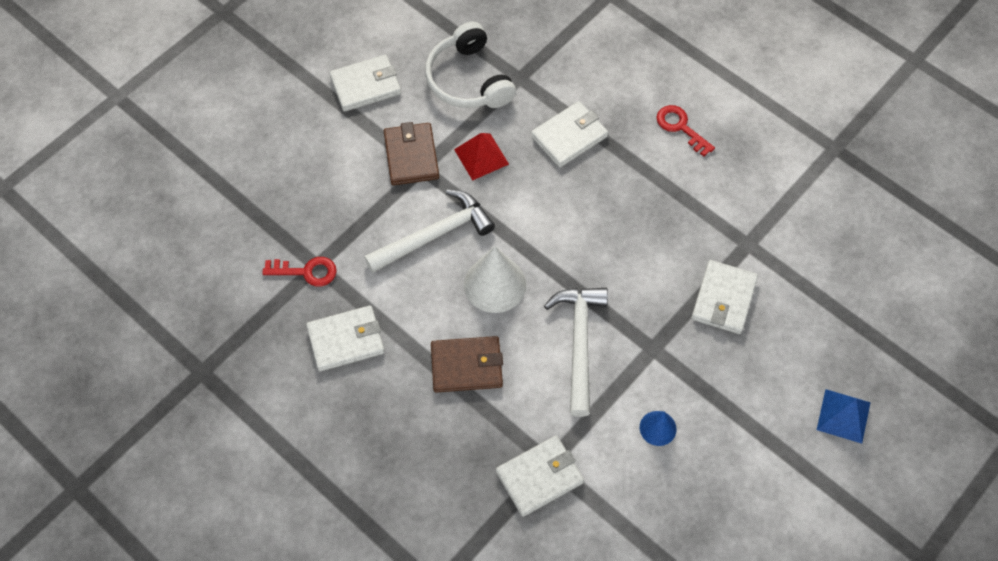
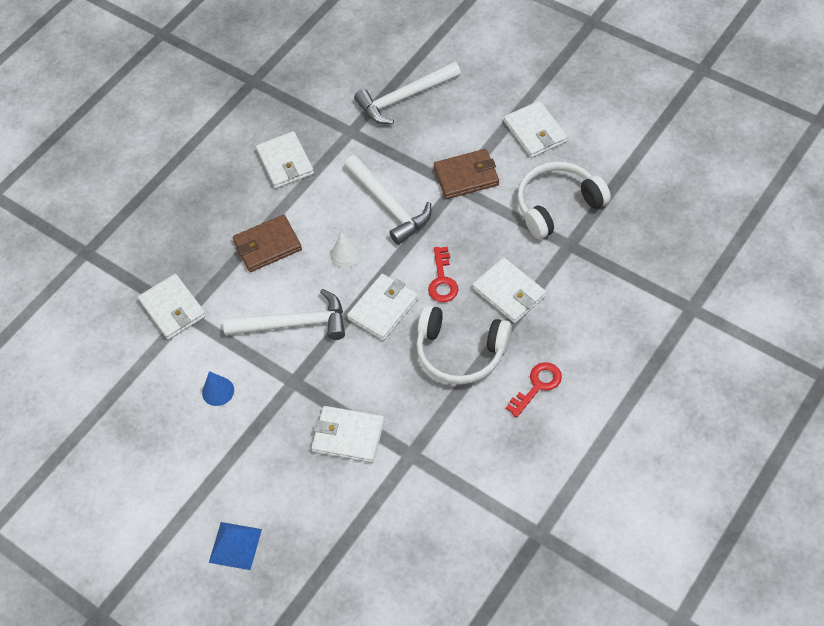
camera: 90 degrees right, 5 degrees down
(281, 205) = (404, 98): none -> white hammer
(306, 271) = (344, 126): red key -> red key (442, 280)
(466, 366) = (267, 245): brown wallet -> brown wallet turned 75 degrees clockwise
(481, 156) = (474, 227): red pyramid -> none
(495, 284) = (345, 255): white cone -> white cone, size x0.56
(572, 253) = (383, 309): none -> white wallet
(635, 187) = (460, 352): none -> white headphones

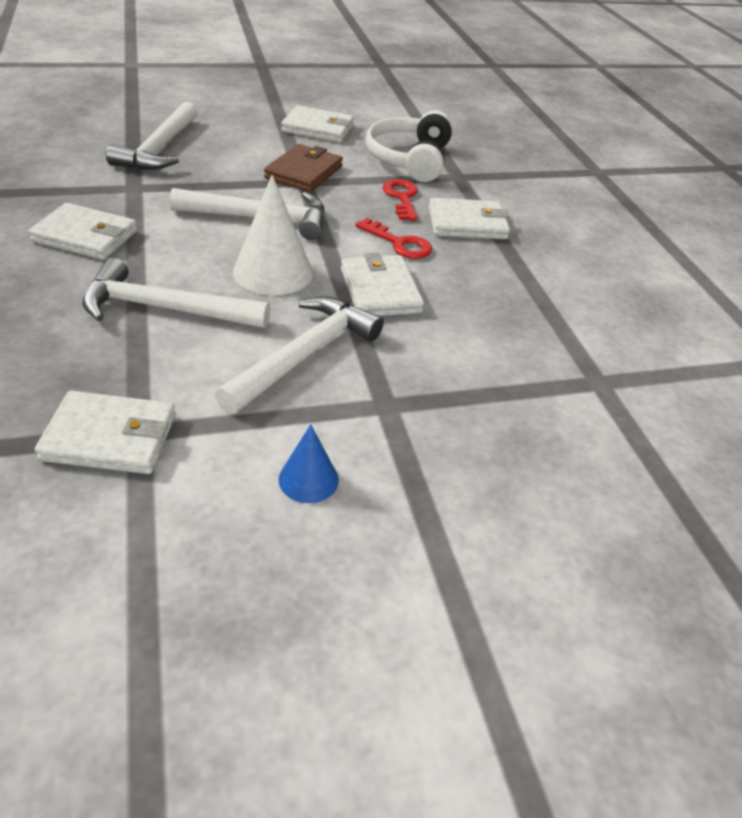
camera: 60 degrees left, 15 degrees down
(235, 545) = (601, 632): blue pyramid -> none
(267, 245) = (165, 308): brown wallet -> white hammer
(345, 255) = (273, 272): white cone -> white cone, size x1.79
(348, 436) = (522, 410): white wallet -> none
(460, 352) = (501, 281): white headphones -> none
(537, 386) = (595, 267): red key -> red key (402, 198)

